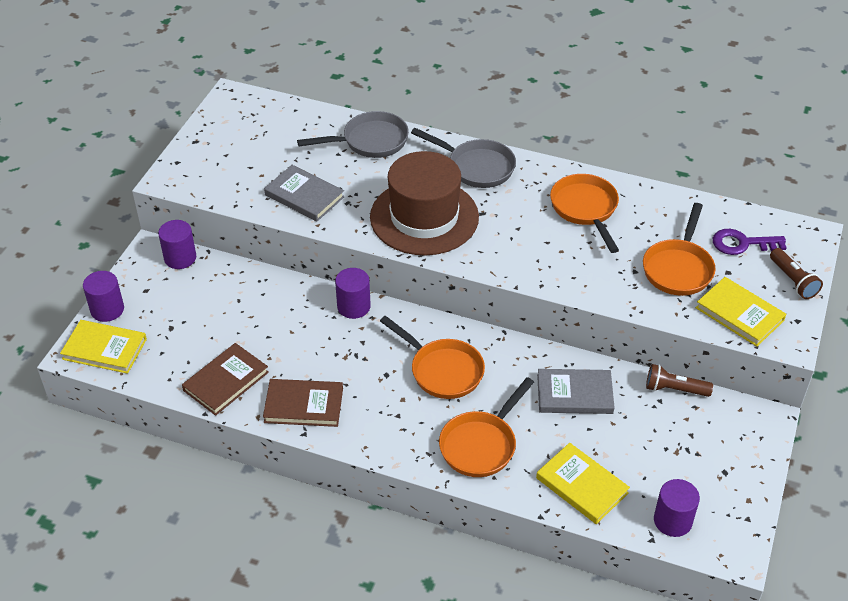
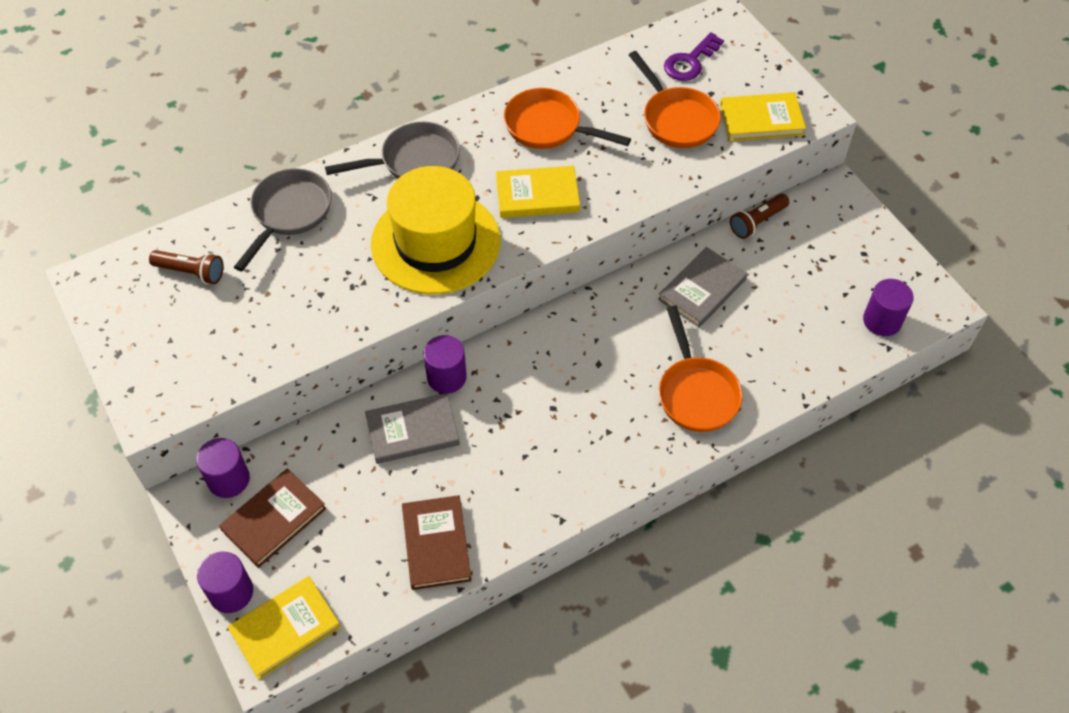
camera: 50 degrees left, 10 degrees up
(303, 405) = (528, 498): brown book -> brown book (274, 519)
(304, 196) = (305, 314): grey book -> grey book (412, 431)
(424, 217) = (435, 242): brown hat -> yellow hat
(442, 370) = (589, 362): orange pan -> none
(582, 485) = (799, 354): yellow book -> yellow book (537, 195)
(793, 281) = (758, 63): brown flashlight -> brown flashlight (191, 272)

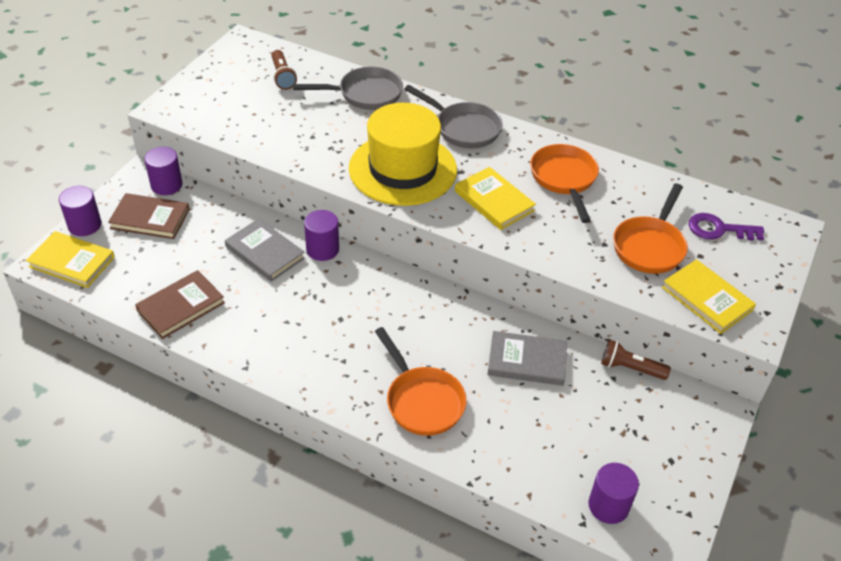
camera: 55 degrees right, 10 degrees down
(696, 393) = (422, 401): orange pan -> orange pan turned 75 degrees counterclockwise

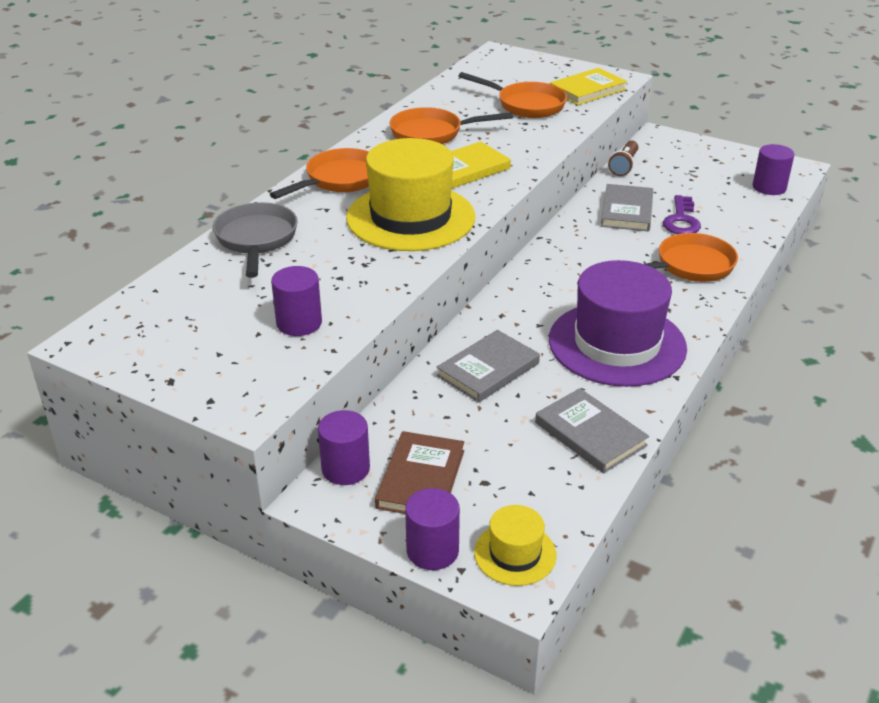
camera: 85 degrees left, 10 degrees down
(72, 262) = (515, 554): yellow book -> yellow hat
(181, 307) = (590, 434): brown book -> grey book
(283, 76) = (195, 303): brown flashlight -> none
(294, 332) = (617, 344): none -> purple hat
(322, 249) = (481, 326): purple cylinder -> purple cylinder (299, 323)
(463, 128) = (339, 180): grey pan -> orange pan
(718, 229) = (502, 77): purple key -> purple key (681, 220)

